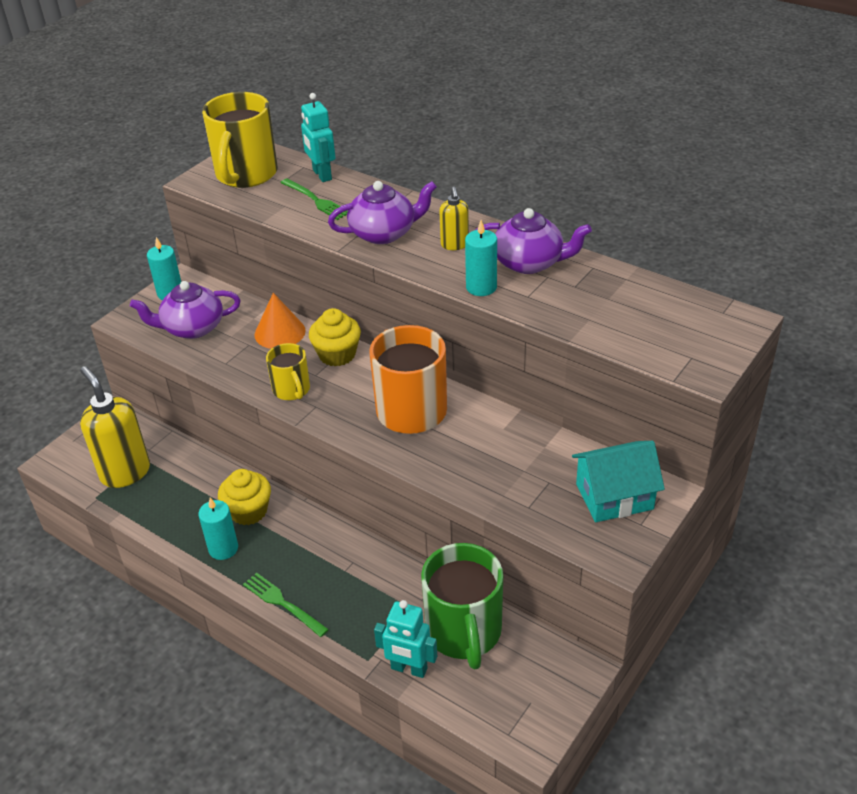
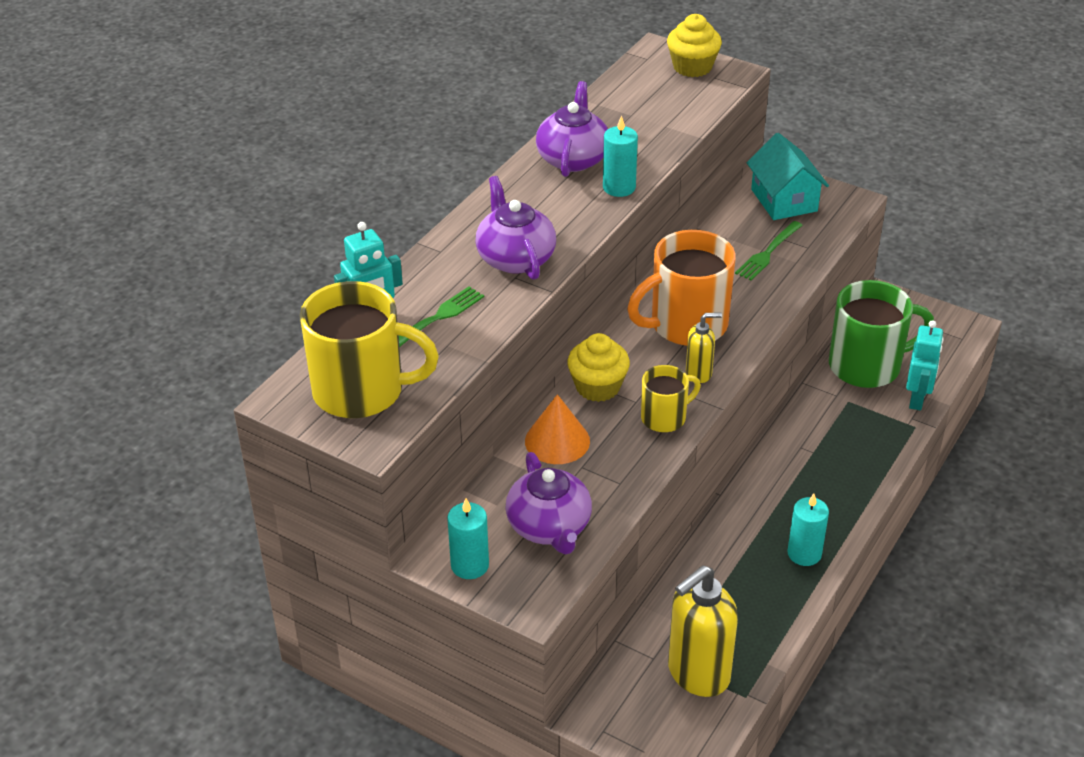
camera: 95 degrees left, 0 degrees up
(248, 511) = (745, 540): yellow cupcake -> yellow cupcake (692, 67)
(283, 603) = (866, 494): green fork -> green fork (768, 252)
(454, 245) = (540, 207): yellow soap dispenser -> yellow soap dispenser (699, 373)

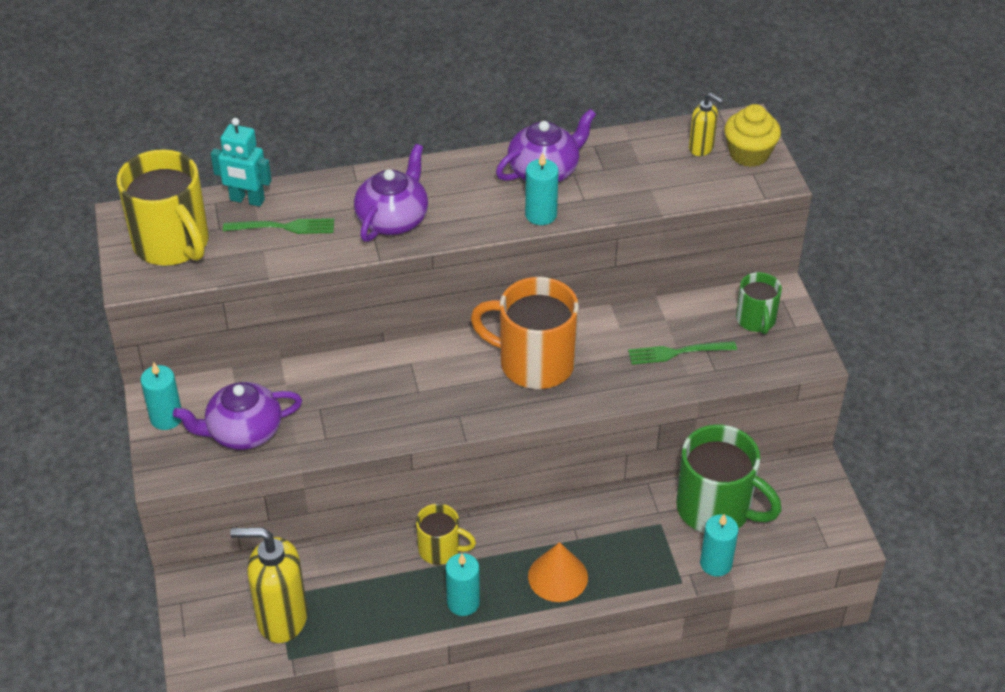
camera: 45 degrees right, 5 degrees up
(549, 527) = (243, 432): purple teapot -> purple teapot turned 45 degrees clockwise
(557, 441) = (330, 379): orange cone -> orange cone (558, 576)
(598, 387) = (409, 362): yellow cupcake -> none
(665, 417) = (419, 417): yellow mug -> yellow mug (440, 549)
(699, 373) = (489, 404): yellow soap dispenser -> yellow soap dispenser (701, 148)
(784, 200) = (756, 320): turquoise house -> green mug
(917, 399) = (716, 563): turquoise robot -> turquoise candle

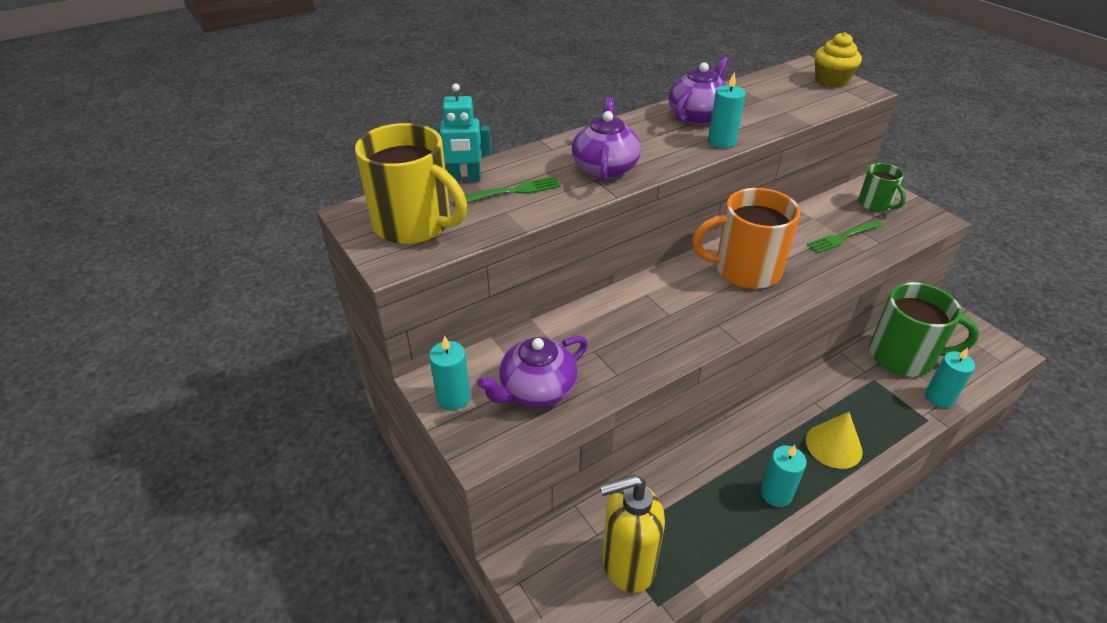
camera: 20 degrees left, 5 degrees down
(440, 549) = (724, 452): yellow mug -> none
(558, 576) = (833, 445): orange cone -> yellow cone
(701, 148) = (795, 83): yellow soap dispenser -> none

